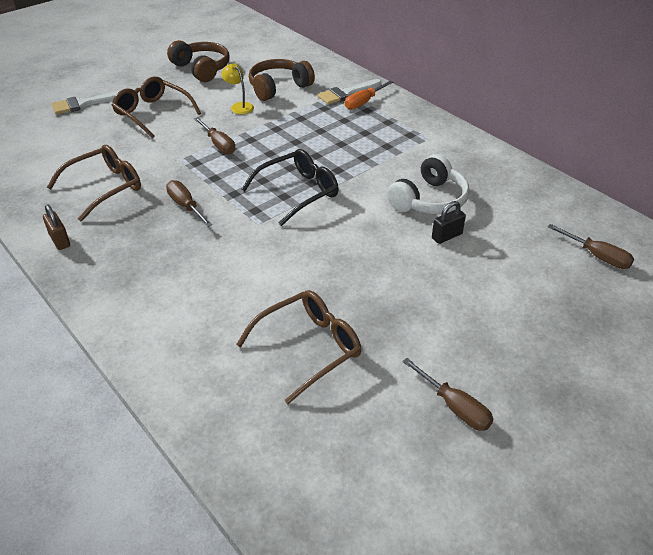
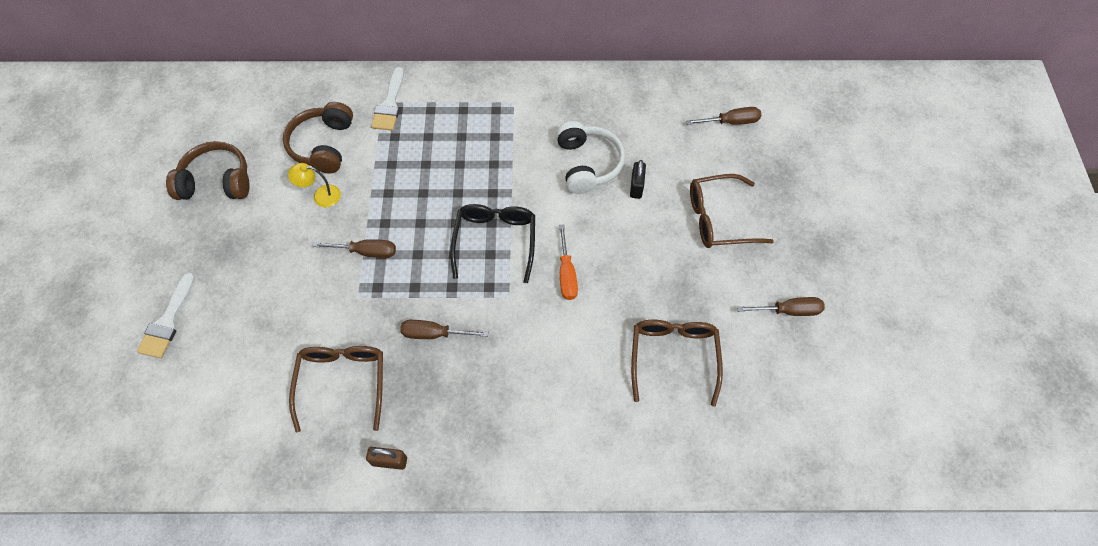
camera: 50 degrees left, 20 degrees up
(153, 113) = (255, 272): brown glasses -> brown glasses (719, 219)
(363, 102) = (417, 104): orange screwdriver -> orange screwdriver (567, 274)

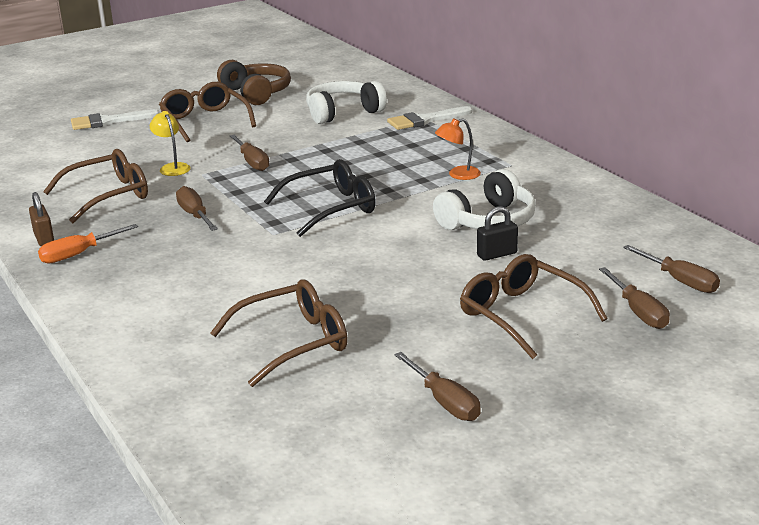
camera: 60 degrees right, 35 degrees down
(244, 246) = (205, 121): none -> brown glasses
(321, 196) = (289, 128): yellow lamp -> yellow lamp (172, 167)
(323, 145) = (343, 112): brown headphones -> white headphones
(504, 140) = (458, 175): none -> orange lamp
(567, 274) = (333, 253): orange screwdriver -> orange screwdriver (78, 254)
(752, 163) = (639, 312): none -> brown screwdriver

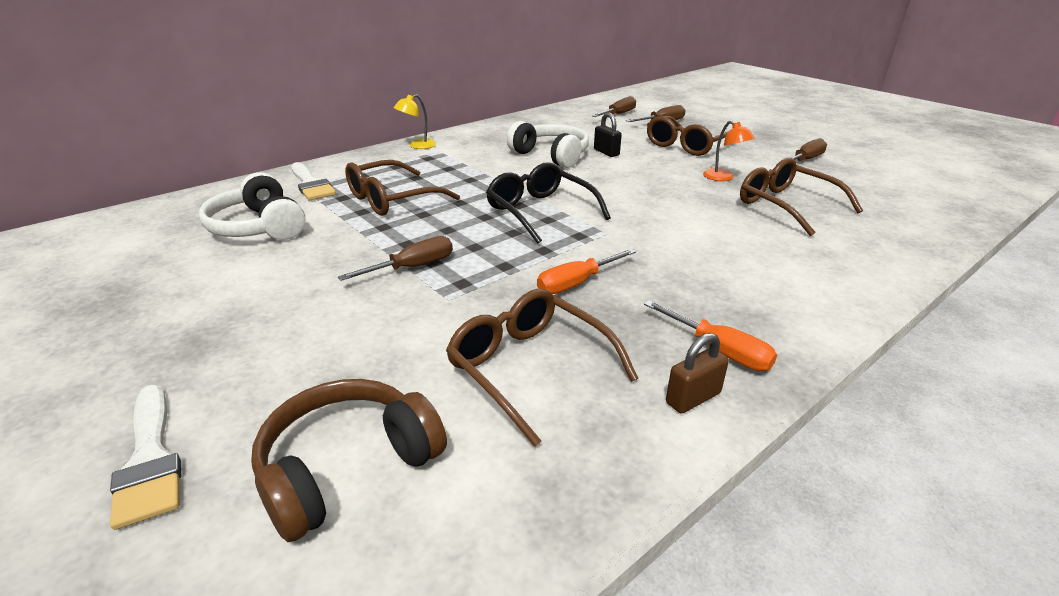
camera: 100 degrees left, 5 degrees up
(172, 167) = (422, 327): yellow lamp -> yellow lamp (417, 146)
(195, 215) = (575, 283): brown screwdriver -> orange screwdriver
(205, 121) = (226, 330): brown glasses -> brown glasses (392, 199)
(256, 93) = (117, 299): brown headphones -> brown headphones (347, 467)
(458, 175) = (459, 167): orange lamp -> orange lamp (723, 178)

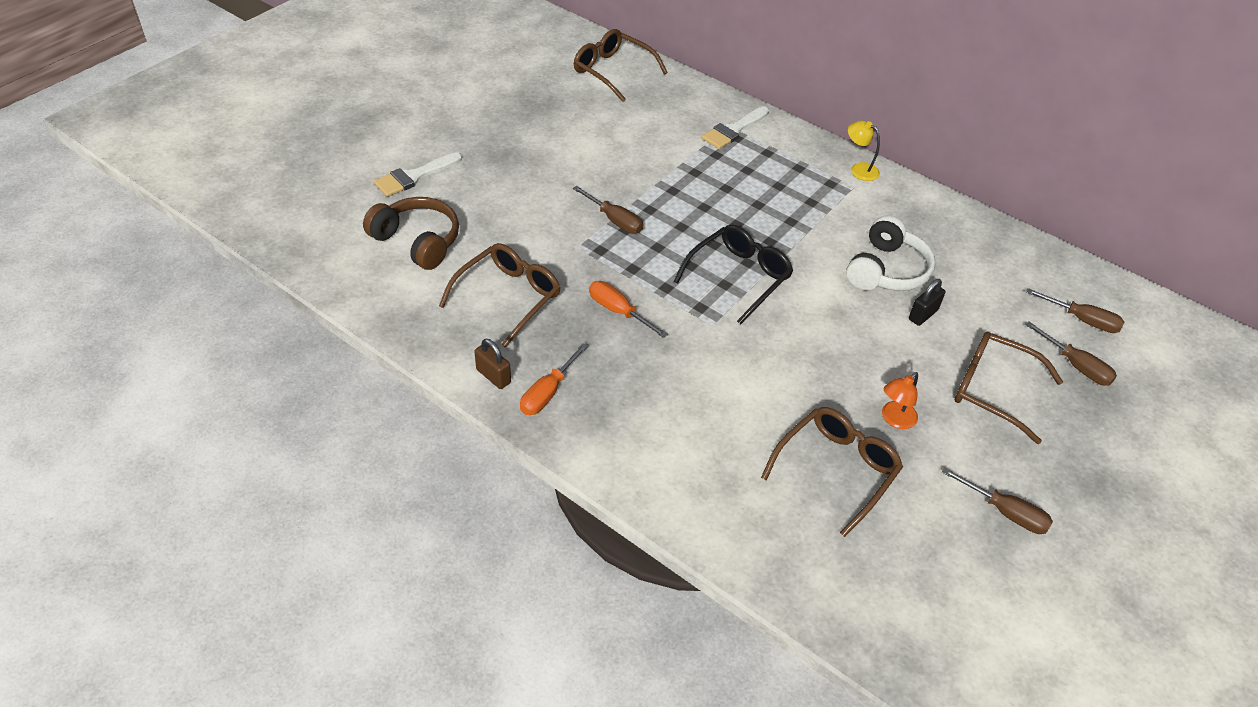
camera: 75 degrees right, 15 degrees up
(258, 227) = (648, 129): white headphones -> none
(392, 199) = (725, 183): brown glasses -> brown glasses (613, 71)

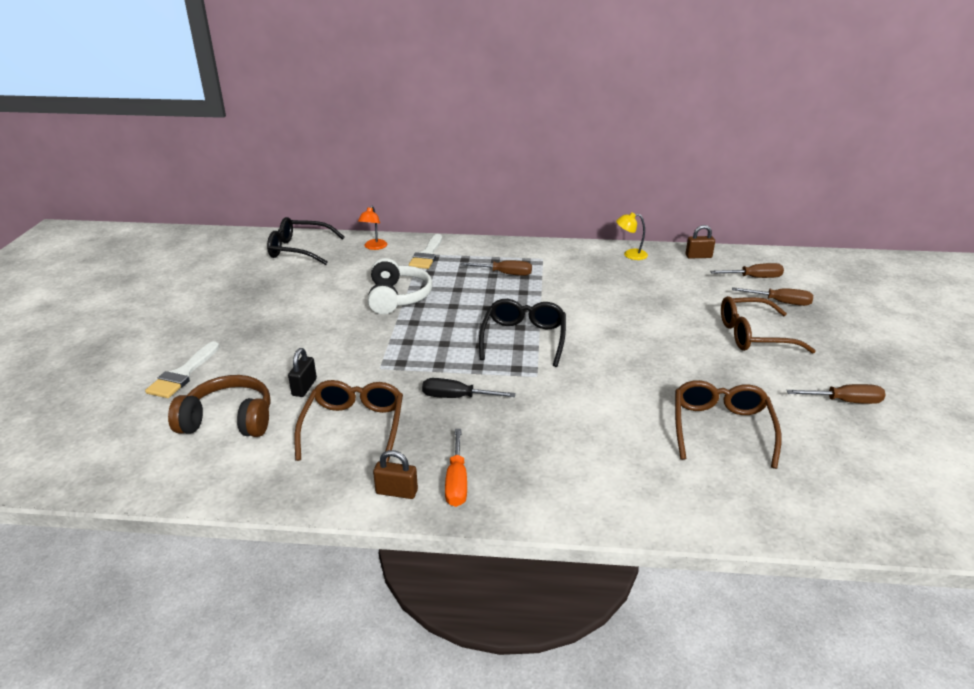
camera: 30 degrees left, 15 degrees down
(613, 71) = (299, 249): brown glasses -> black glasses
(615, 220) = (393, 339): brown screwdriver -> brown screwdriver (505, 274)
(618, 311) = (456, 397): orange screwdriver -> black screwdriver
(859, 169) = (535, 248): yellow lamp -> yellow lamp (630, 254)
(887, 270) = (615, 296): white headphones -> white headphones (398, 297)
(894, 419) = (719, 379): orange lamp -> orange lamp (374, 247)
(923, 315) = (665, 311): black padlock -> black padlock (304, 387)
(1044, 261) = (698, 256): none -> brown padlock

